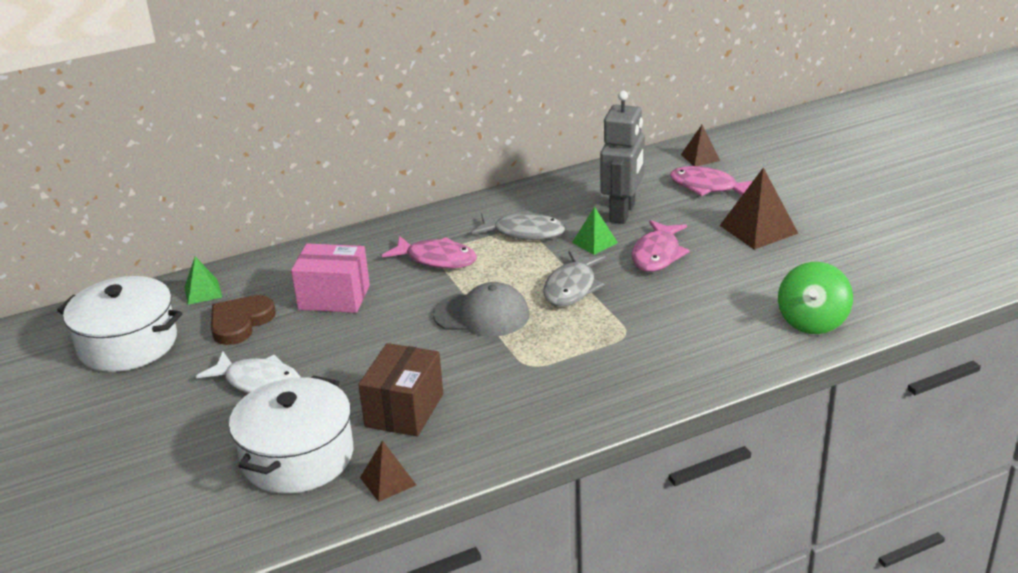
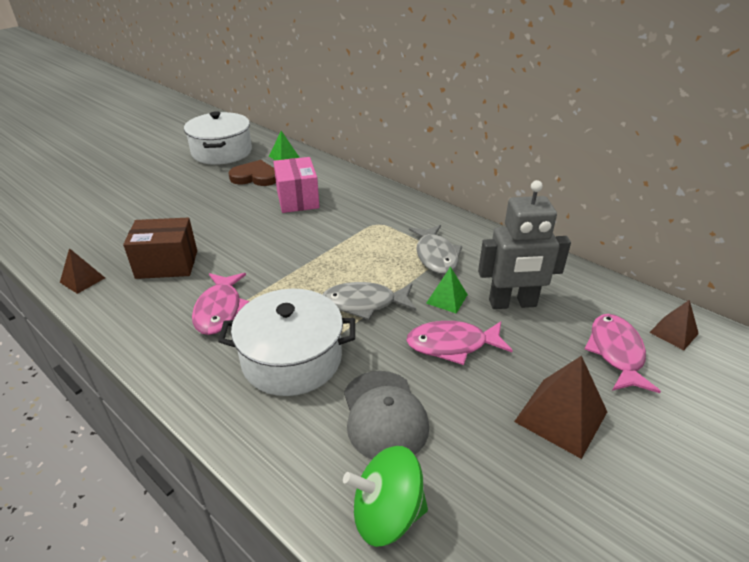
camera: 65 degrees right, 5 degrees up
(259, 382) = (191, 201): white fish -> none
(297, 457) = (111, 237): white pot -> white pot (292, 359)
(437, 259) = (369, 226): pink fish -> pink fish (220, 310)
(482, 315) = (301, 266): grey cap -> grey cap (384, 415)

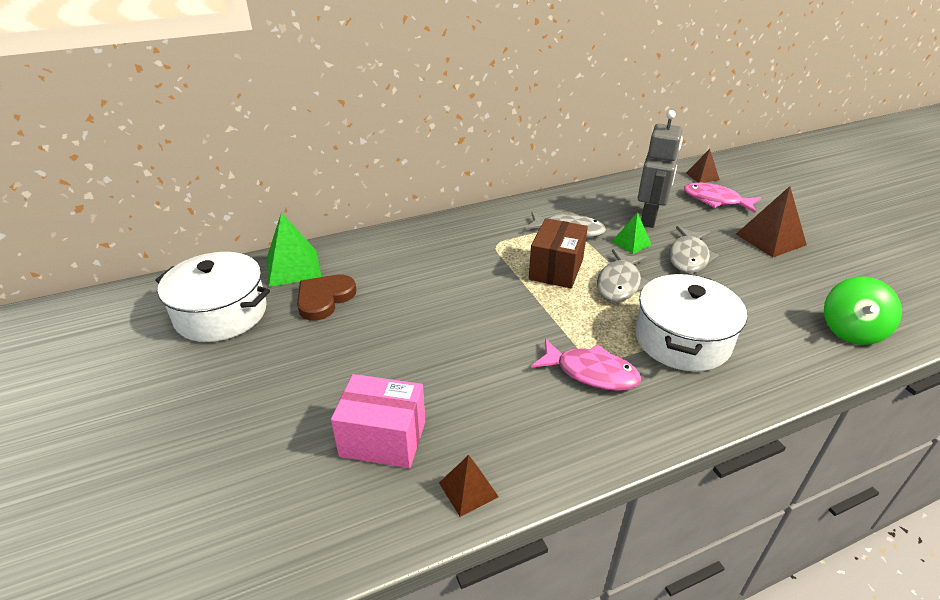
camera: 65 degrees left, 0 degrees up
(167, 264) = (479, 402): brown box -> brown box (556, 269)
(284, 156) = (293, 267): green pyramid -> green pyramid, size x1.70
(297, 199) = (408, 280): pink box -> pink box (383, 439)
(384, 415) = (759, 308): grey cap -> none
(452, 345) = (689, 257): pink fish -> grey fish

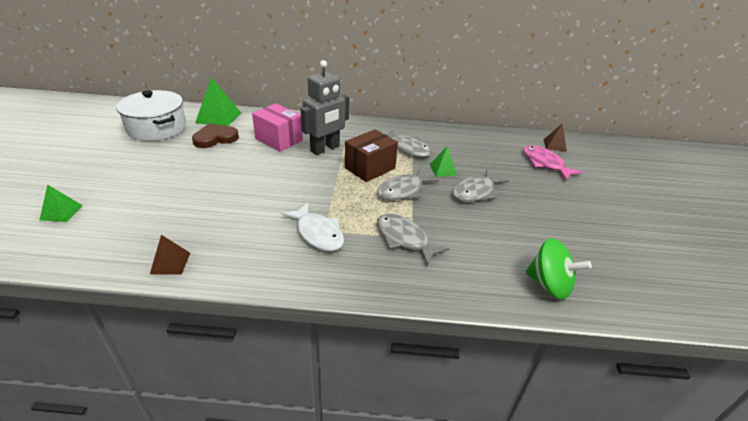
camera: 25 degrees right, 0 degrees up
(229, 494) = (61, 212): none -> green pyramid
(383, 439) = (159, 218): pink box -> pink box (279, 139)
(591, 372) = (318, 233): pink fish -> white fish
(649, 218) = (476, 159): grey robot -> grey robot (325, 149)
(682, 340) = (404, 239): white pot -> grey fish
(770, 239) = (559, 202): brown pyramid -> none
(851, 331) = (549, 285): green spinning top -> green spinning top turned 105 degrees counterclockwise

